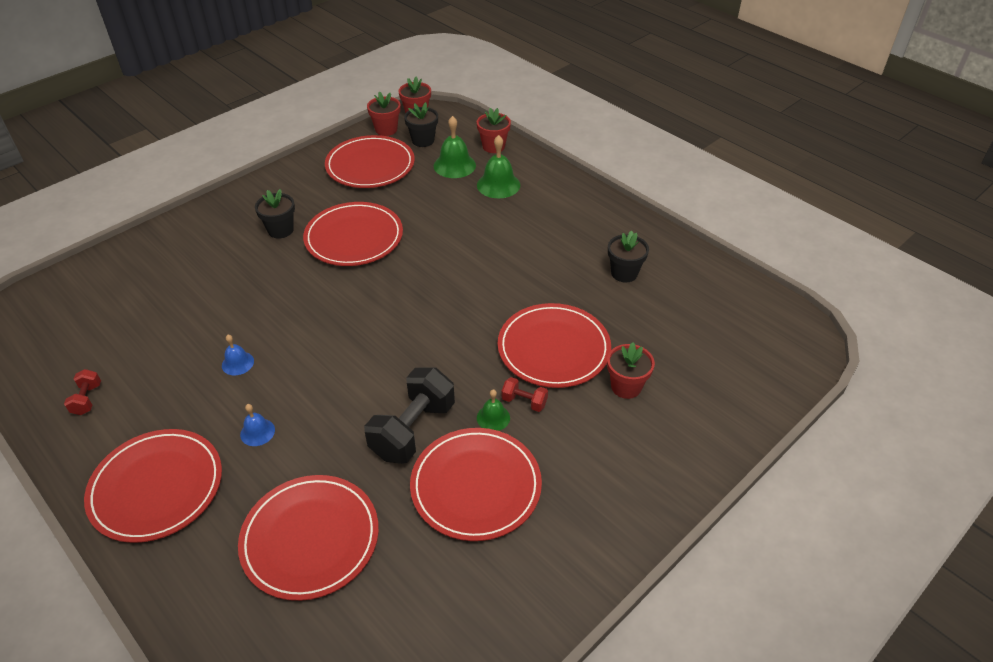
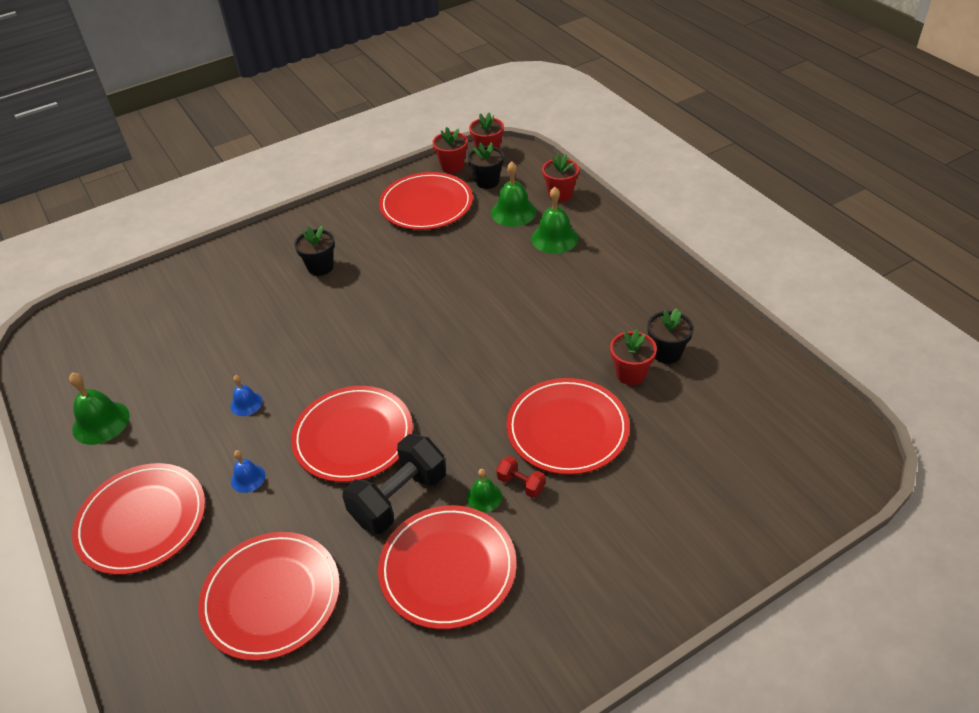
camera: 15 degrees right, 0 degrees up
(87, 399) = (101, 422): red dumbbell -> green bell
(354, 237) = (391, 282): red plate -> red plate (353, 437)
(626, 386) = (635, 482): red flower pot -> red flower pot (630, 374)

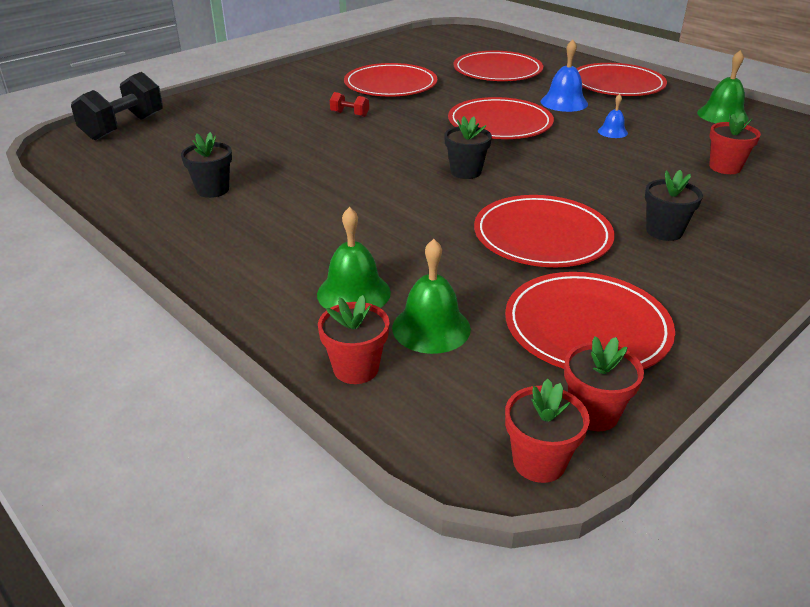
camera: 165 degrees right, 10 degrees down
(248, 478) = (564, 102): blue bell -> blue bell, size x1.73
(399, 498) = (441, 103): black dumbbell -> black dumbbell (124, 127)
(484, 497) = (376, 108): green bell -> none
(487, 181) = (503, 383): black flower pot -> black flower pot (466, 172)
(567, 429) = (315, 139): red plate -> red plate (542, 236)
(630, 374) = (254, 173): red flower pot -> red flower pot (725, 167)

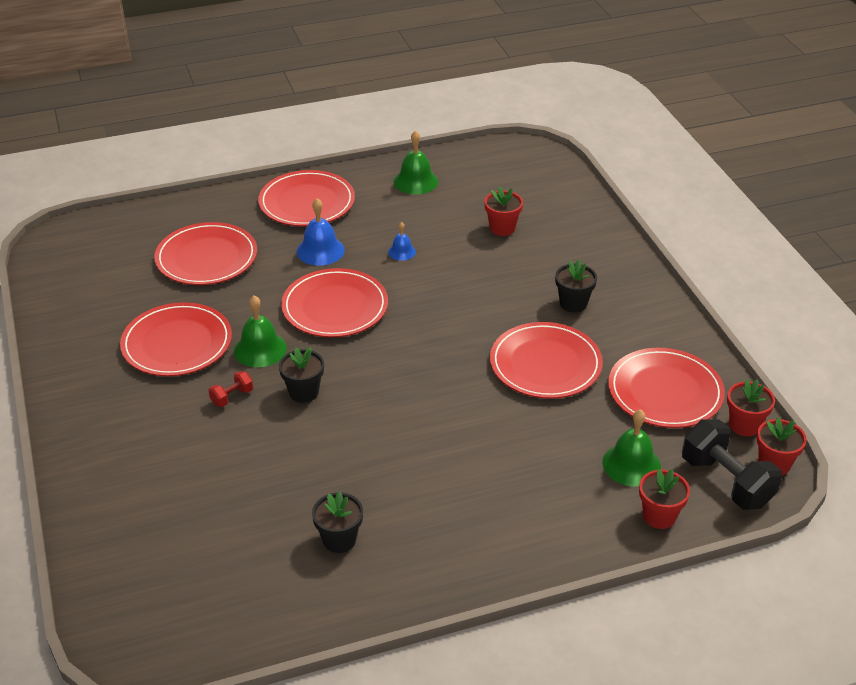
camera: 65 degrees left, 5 degrees up
(124, 127) = (118, 589): black dumbbell -> black dumbbell (726, 482)
(353, 293) = (568, 491): green bell -> green bell (260, 349)
(466, 172) = (416, 364): black flower pot -> black flower pot (304, 392)

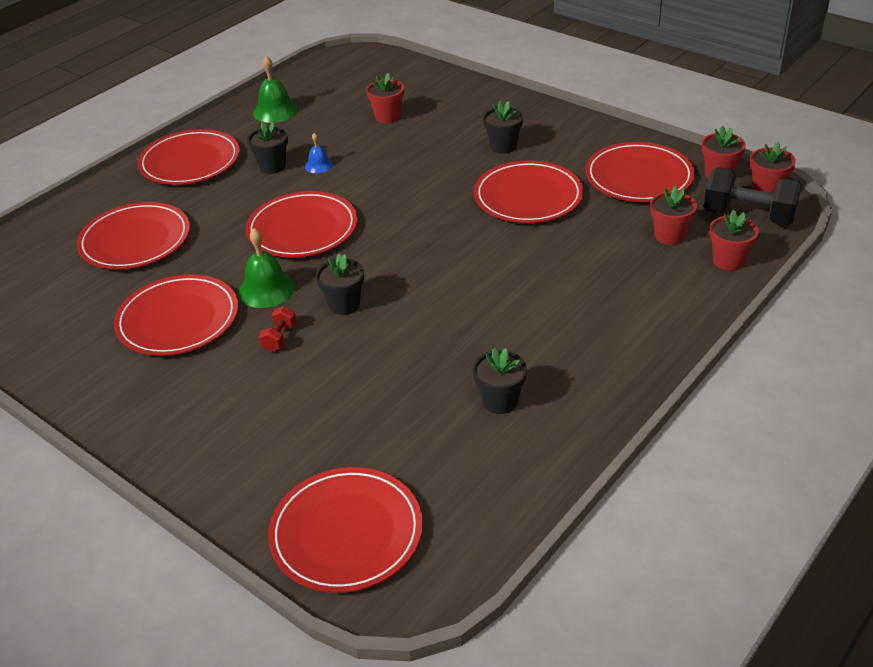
camera: 30 degrees left, 0 degrees up
(135, 582) = (346, 533): none -> red plate
(320, 250) = (242, 192): blue bell -> none
(365, 236) = (272, 166): none -> black flower pot
(631, 464) = (669, 236): green bell -> red flower pot

